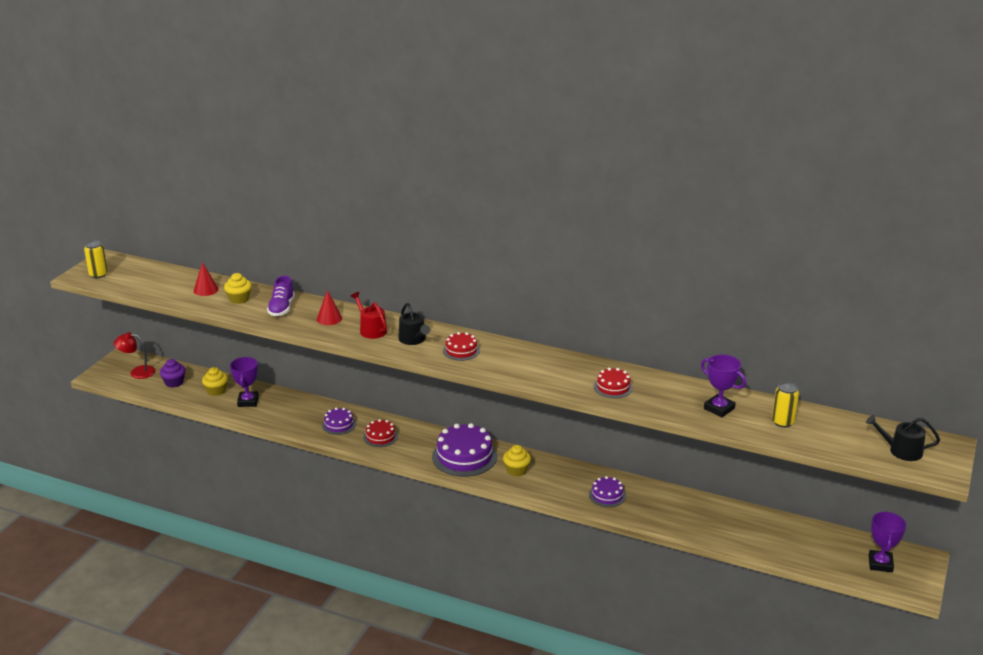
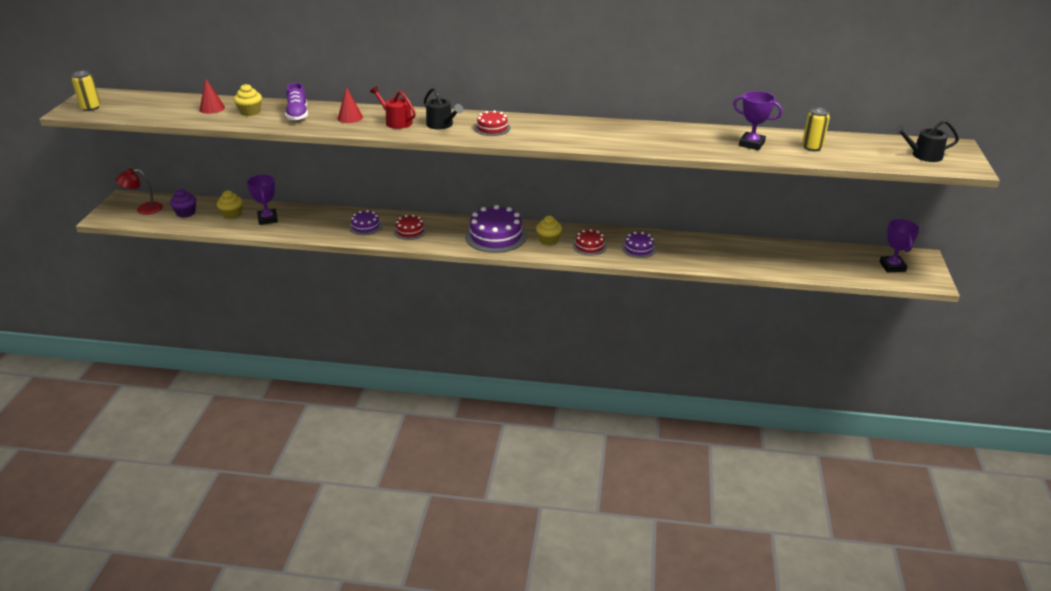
camera: 15 degrees left, 5 degrees up
(613, 387) = (648, 139): red cake -> red cake (589, 246)

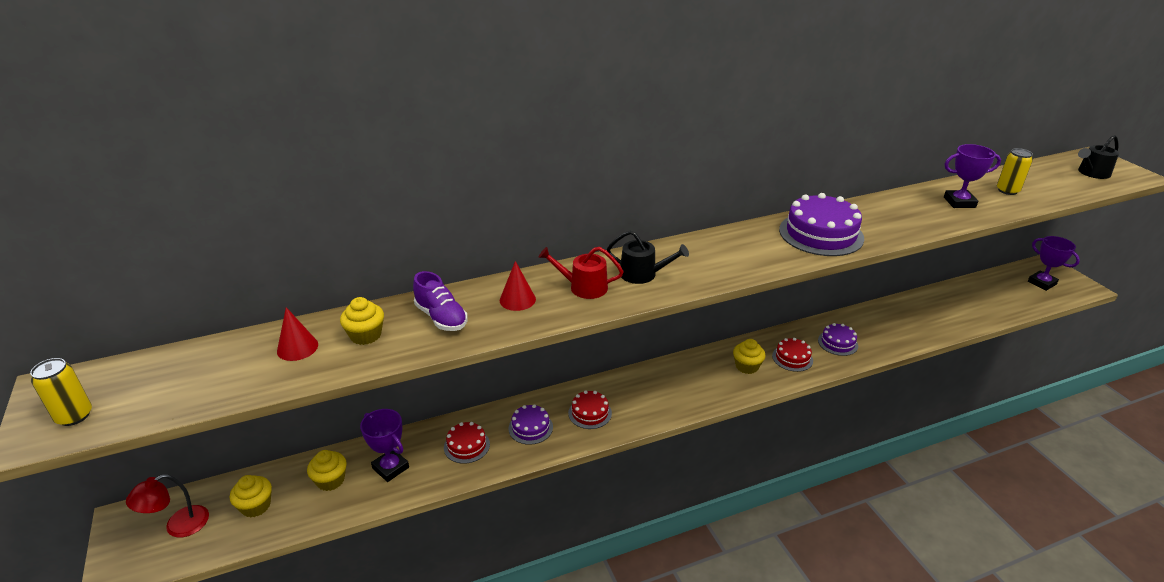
camera: 30 degrees left, 0 degrees up
(186, 213) = (256, 506): purple cupcake -> yellow cupcake
(492, 128) = (703, 261): red cake -> red cake (466, 446)
(496, 236) = (689, 382): purple cake -> purple cake (821, 234)

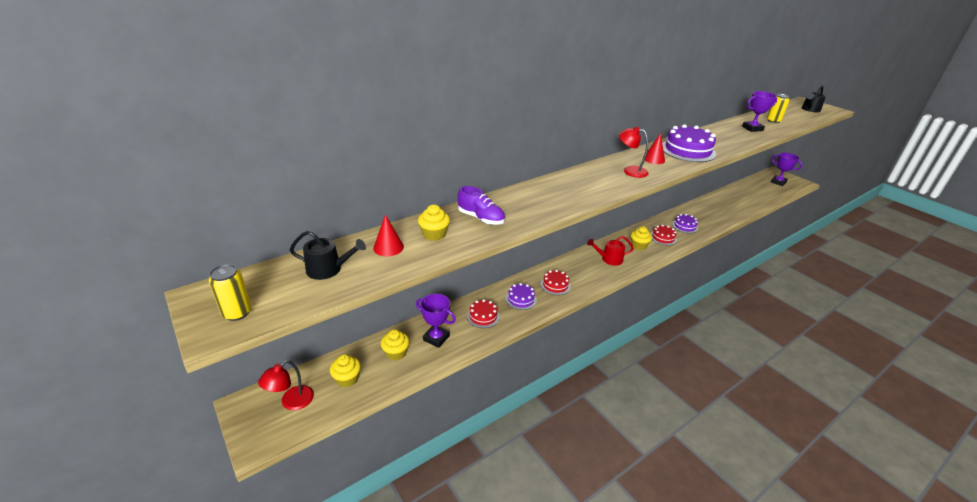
camera: 15 degrees left, 0 degrees up
(517, 299) = (525, 203): red cone -> red cone (654, 159)
(583, 287) = (564, 191): red watering can -> red watering can (609, 259)
(642, 274) = (597, 181): black watering can -> black watering can (328, 269)
(705, 261) = (630, 171): none -> red lamp

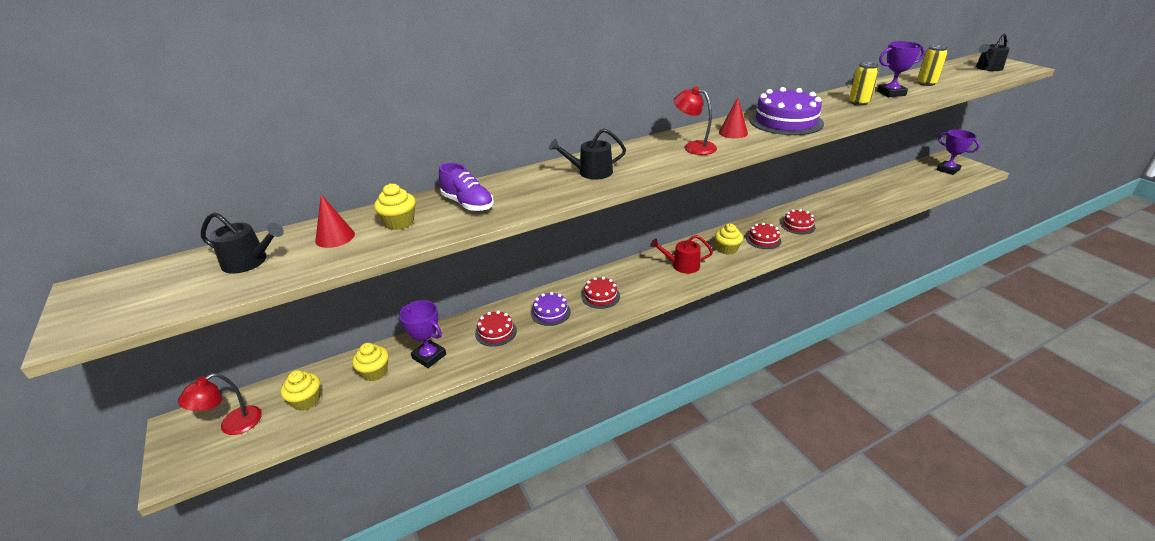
camera: 10 degrees right, 0 degrees up
(237, 313) = (115, 310): yellow can -> yellow can (859, 102)
(563, 191) = (591, 172): none -> black watering can
(684, 226) = (798, 225): purple cake -> red cake

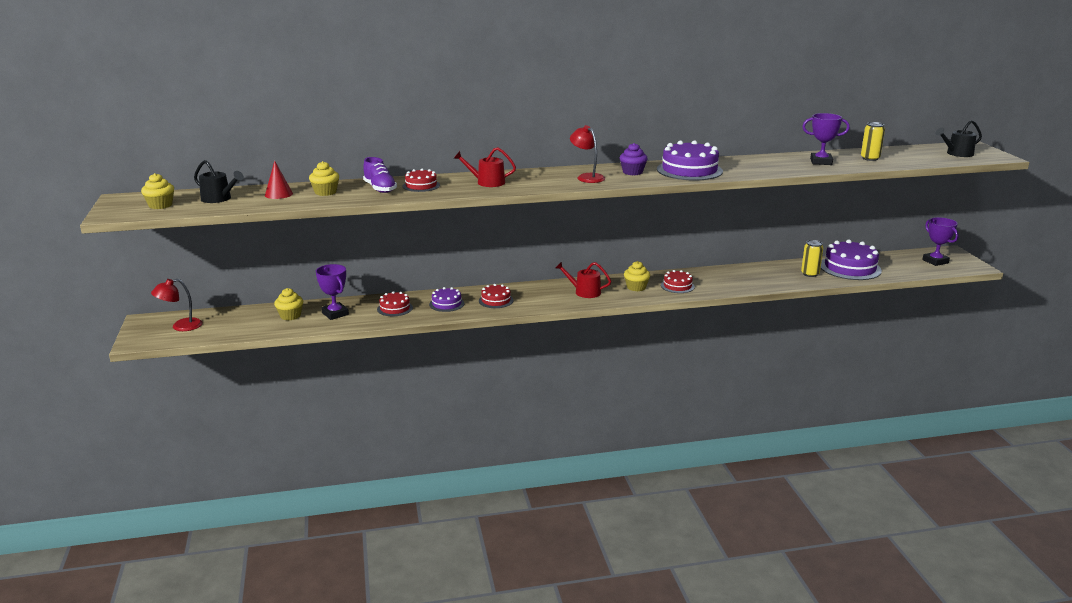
camera: 15 degrees right, 10 degrees down
(306, 400) = (235, 322): yellow cupcake -> yellow cupcake (160, 205)
(591, 172) = (487, 182): black watering can -> red watering can
(733, 132) = (632, 172): red cone -> purple cupcake
(798, 225) = (722, 281): red cake -> red cake (421, 185)
(859, 102) = (778, 165): yellow can -> yellow can (810, 274)
(890, 189) = (850, 268): none -> purple cake

